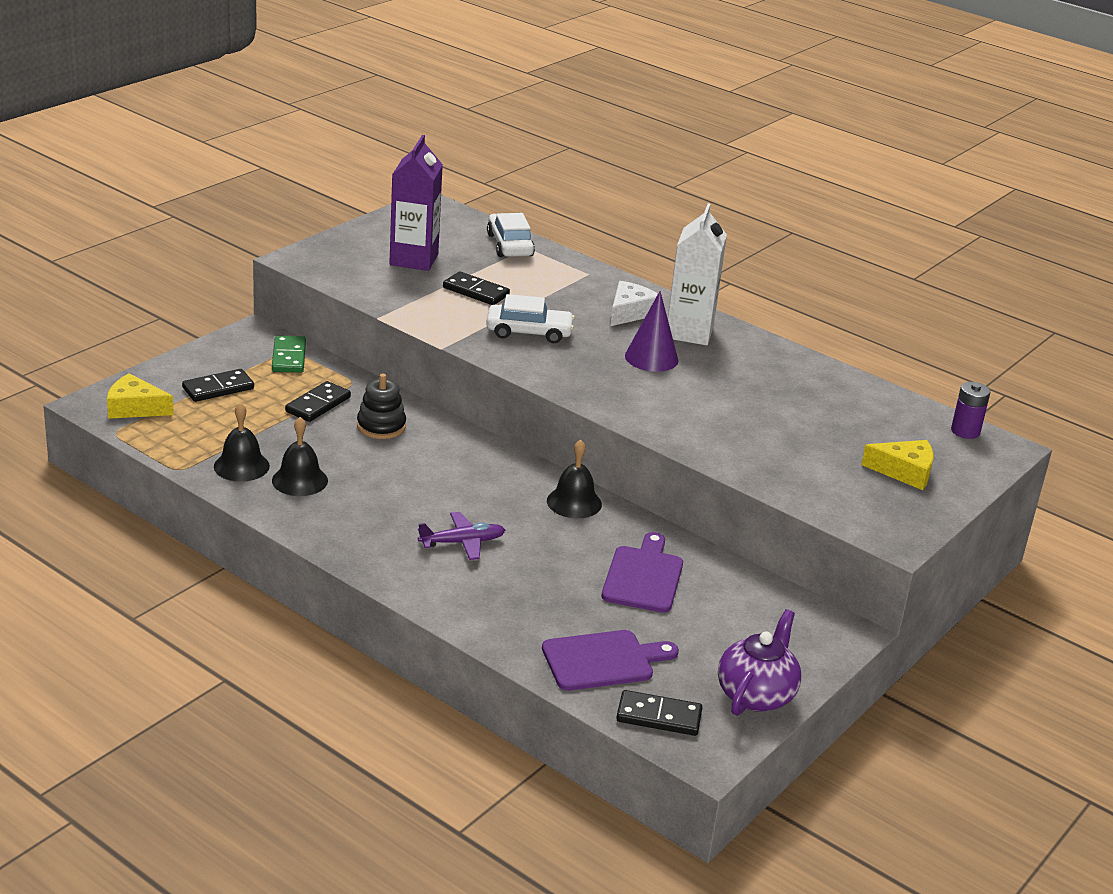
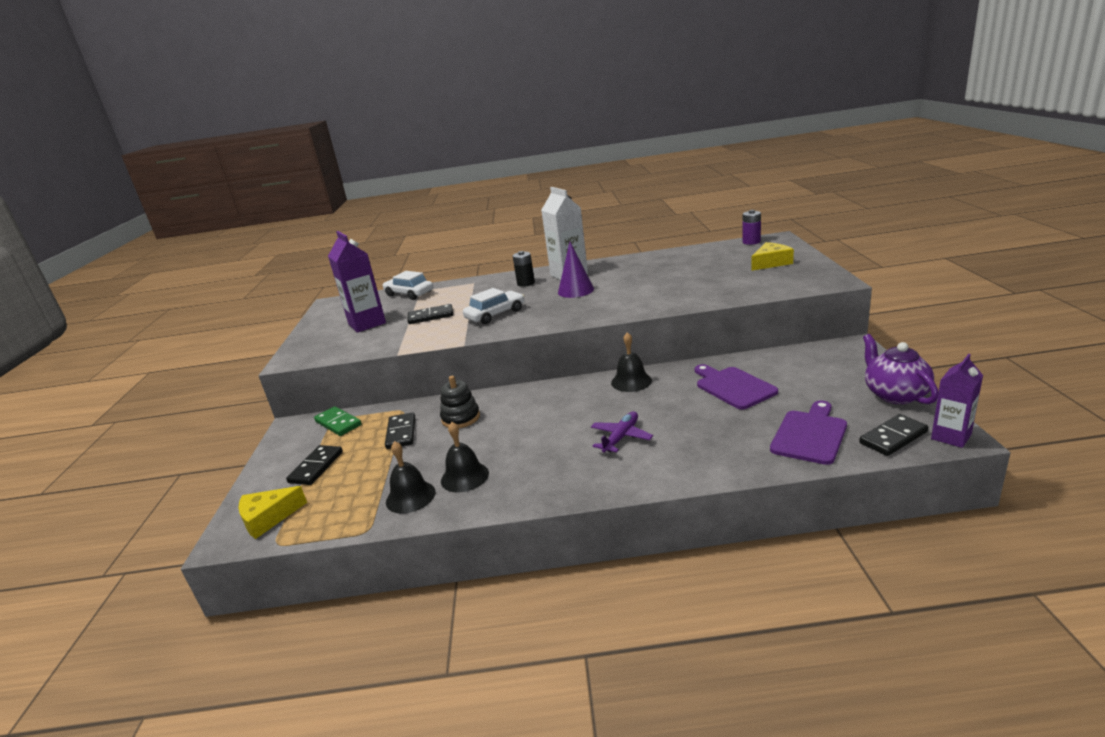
camera: 35 degrees left, 5 degrees down
(630, 312) = (526, 283): white cheese -> black battery
(704, 754) = (951, 437): none -> purple carton

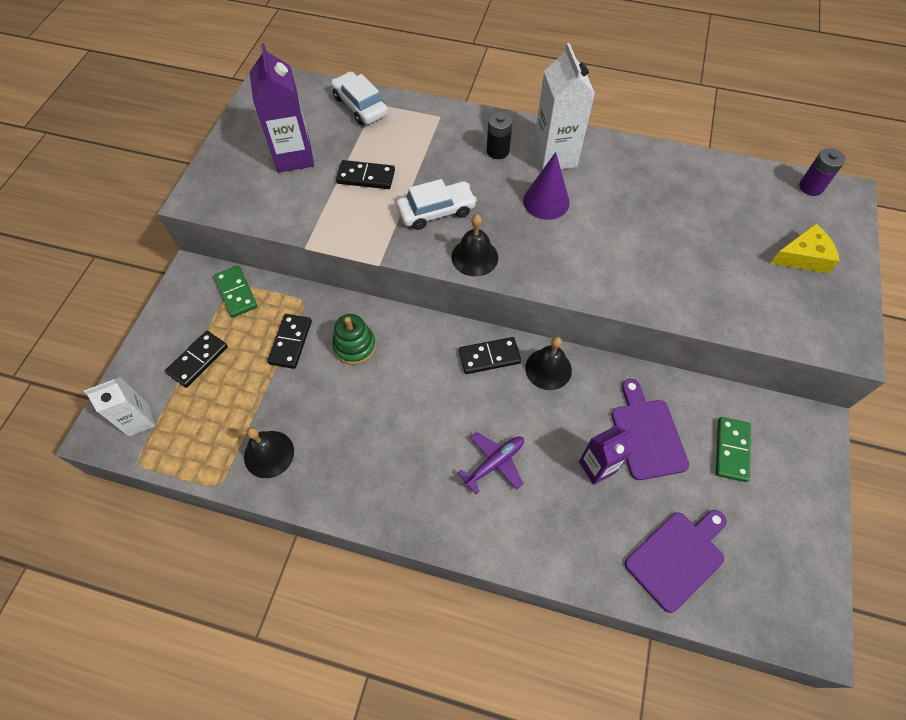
camera: 15 degrees right, 35 degrees up
(268, 518) = (139, 420): yellow cheese -> white carton
(461, 418) = (355, 346): black stacking toy -> green stacking toy
(464, 477) = (326, 448): black bell -> black bell (474, 257)
(803, 374) = (731, 450): none -> green domino
(893, 437) = (755, 606): black domino -> black domino (489, 357)
(895, 394) = (803, 537): purple teapot -> none
(951, 437) = (812, 635): purple carton -> purple carton (597, 467)

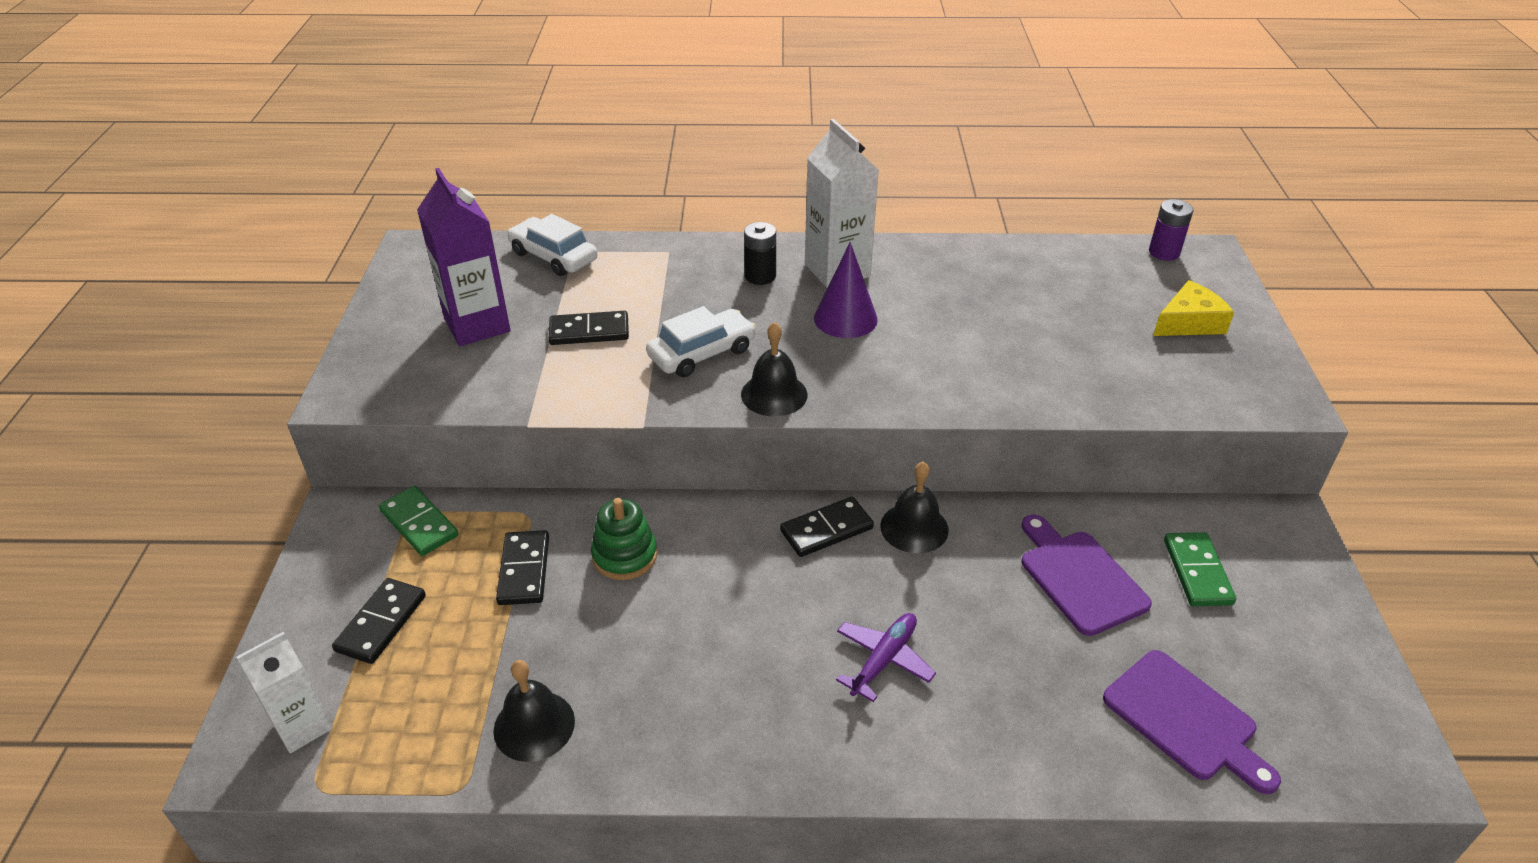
camera: 15 degrees left, 20 degrees down
(597, 467) = (1029, 632): purple carton -> none
(677, 557) = (1185, 719): purple cutting board -> purple cutting board turned 105 degrees clockwise

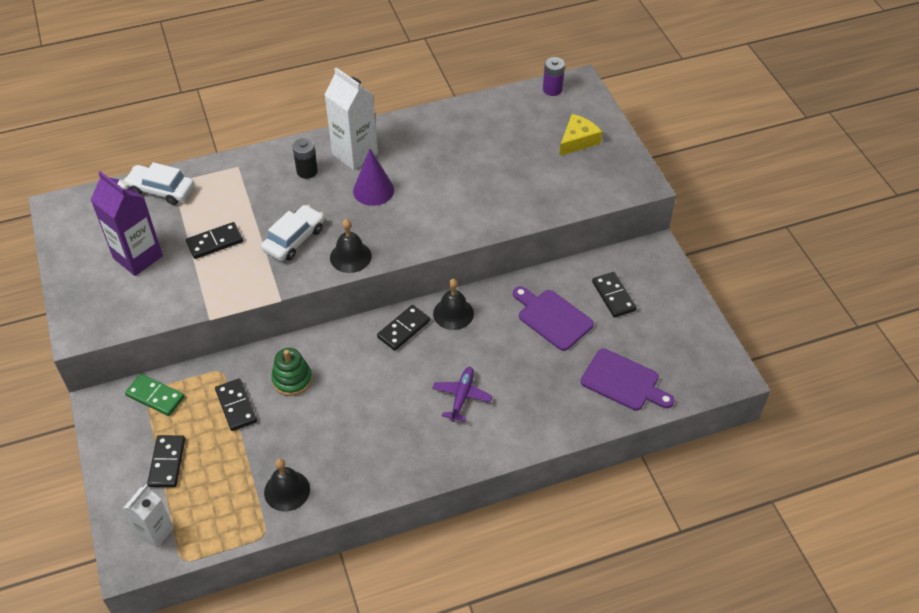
camera: 20 degrees left, 10 degrees up
(1197, 572) = (613, 296): green domino -> black domino

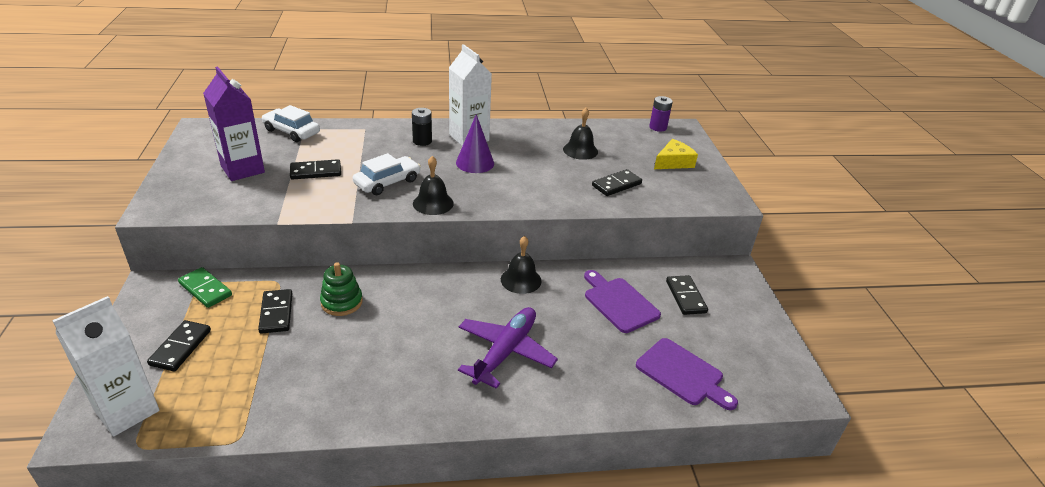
camera: 10 degrees right, 15 degrees down
(155, 532) = (127, 411): white carton -> white carton, size x1.57
(287, 490) = (285, 400): black bell -> black bell (580, 150)
(404, 329) = (468, 283): black domino -> black domino (616, 185)
(462, 397) = (505, 352): purple plane -> purple plane, size x1.63

